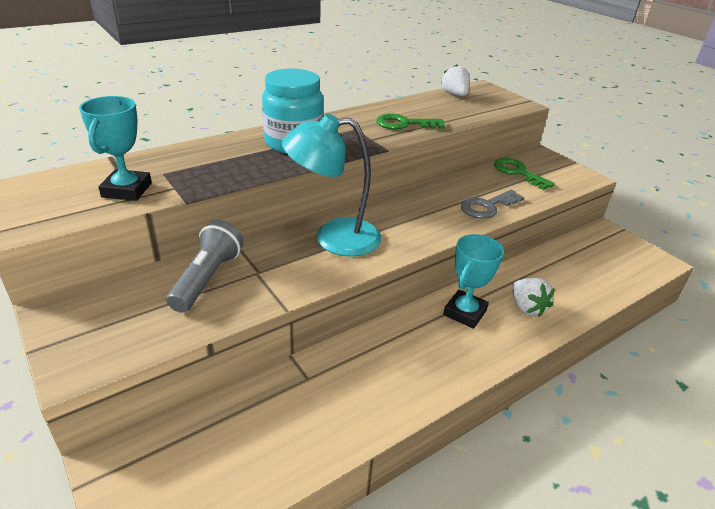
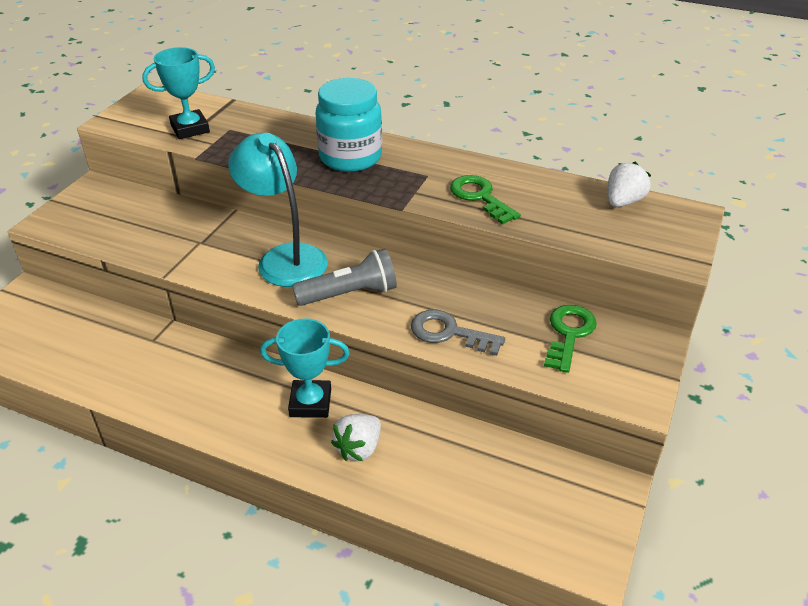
camera: 60 degrees right, 5 degrees up
(207, 278) = (172, 224): grey flashlight -> grey flashlight (349, 294)

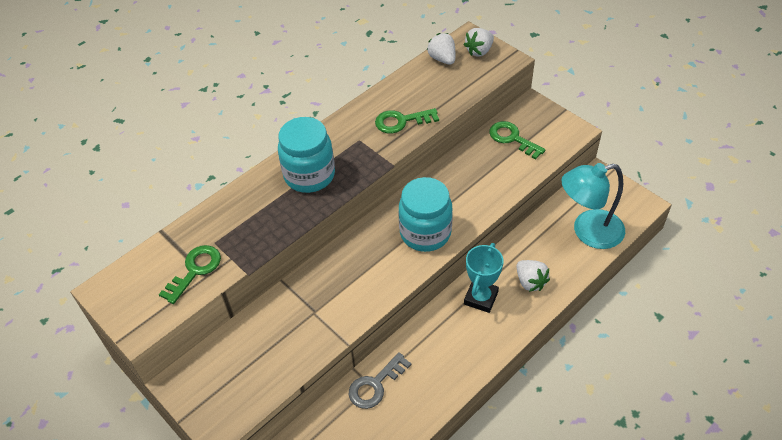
camera: 65 degrees left, 10 degrees up
(190, 129) = (195, 270): turquoise trophy -> green key
(285, 257) = (364, 261): turquoise lamp -> turquoise lamp (588, 232)
(349, 294) = (425, 233): grey flashlight -> turquoise jar
(449, 333) = (487, 193): grey key -> grey key (375, 385)
(669, 228) = (479, 51): none -> white strawberry

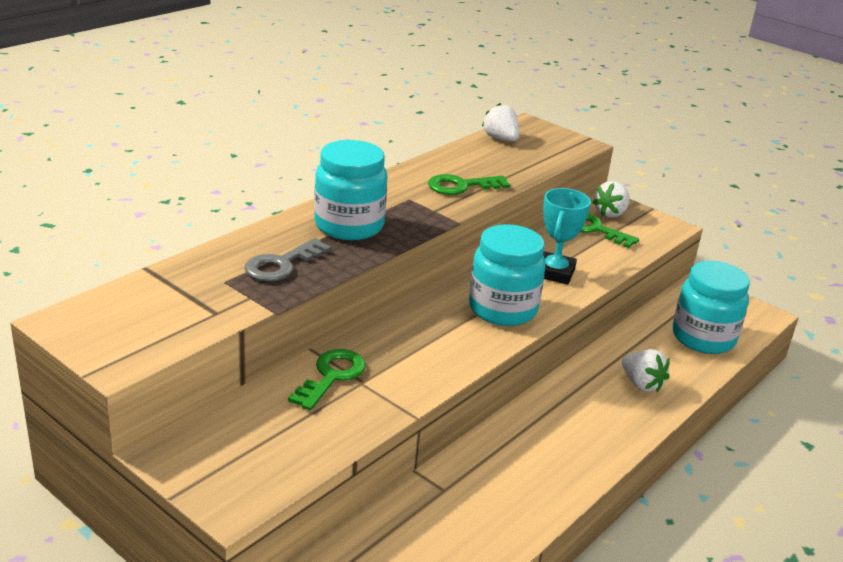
camera: 10 degrees left, 20 degrees down
(195, 270) = (199, 307): green key -> green key (331, 376)
(375, 385) = (449, 489): grey key -> grey key (281, 264)
(479, 51) = (544, 135): white strawberry -> white strawberry (610, 213)
(481, 298) = (579, 399): turquoise trophy -> turquoise trophy (554, 273)
(588, 232) = (703, 338): turquoise lamp -> turquoise jar

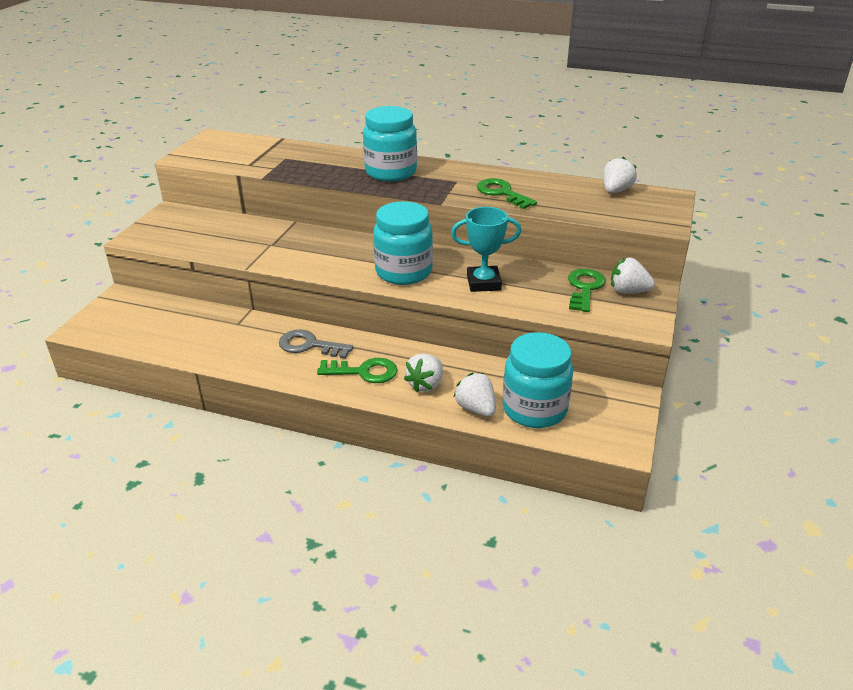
camera: 70 degrees right, 5 degrees up
(281, 264) = (319, 166): grey key -> grey key (309, 345)
(331, 376) = (269, 234): green key -> green key (364, 372)
(691, 368) = (476, 408): none -> white strawberry

